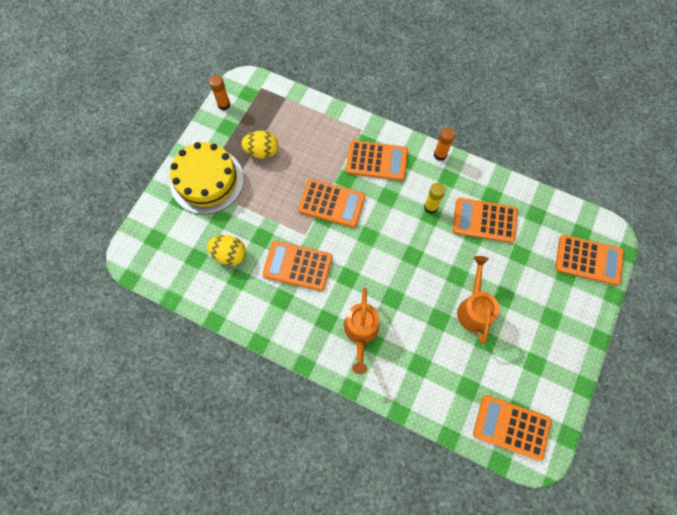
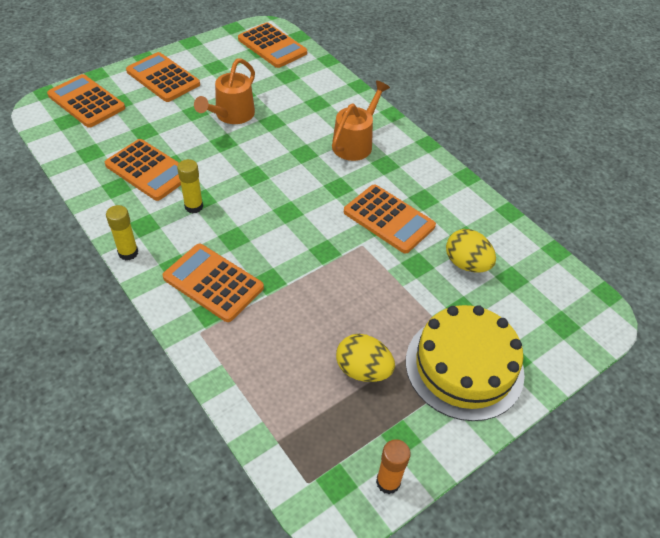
camera: 155 degrees left, 20 degrees down
(331, 203) = (307, 261): orange calculator -> orange calculator (163, 78)
(440, 154) = (128, 253): orange glue stick -> yellow glue stick

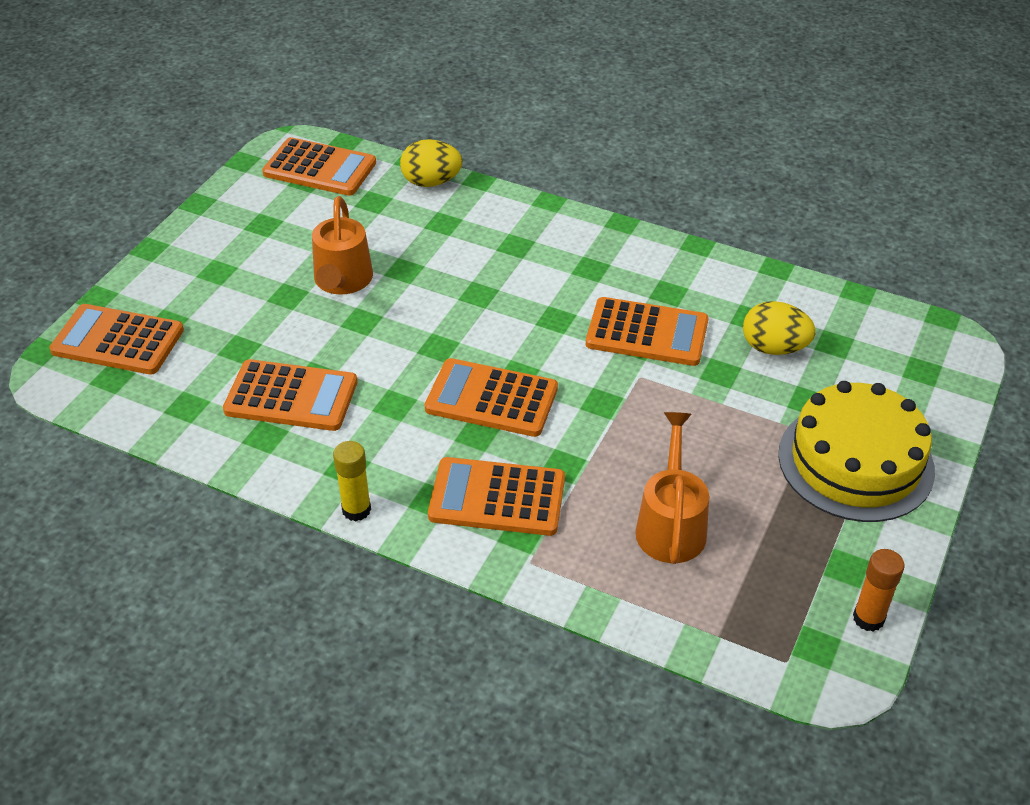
camera: 25 degrees left, 5 degrees down
(163, 78) = (202, 267): orange calculator -> orange calculator (491, 399)
(194, 206) = (393, 417): yellow glue stick -> none
(355, 142) = (533, 255): orange watering can -> orange watering can (670, 524)
(363, 370) = (751, 516): yellow egg -> yellow egg (431, 182)

